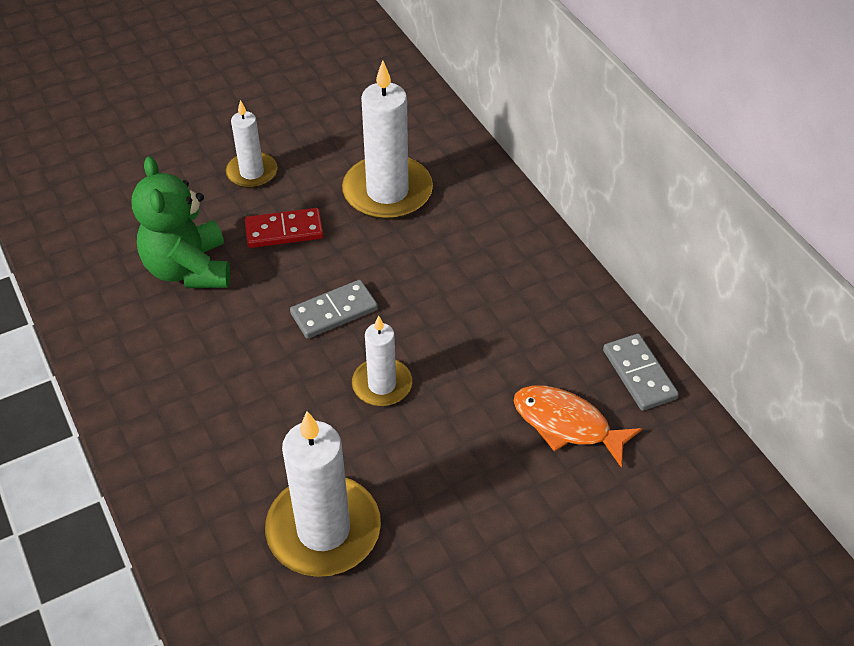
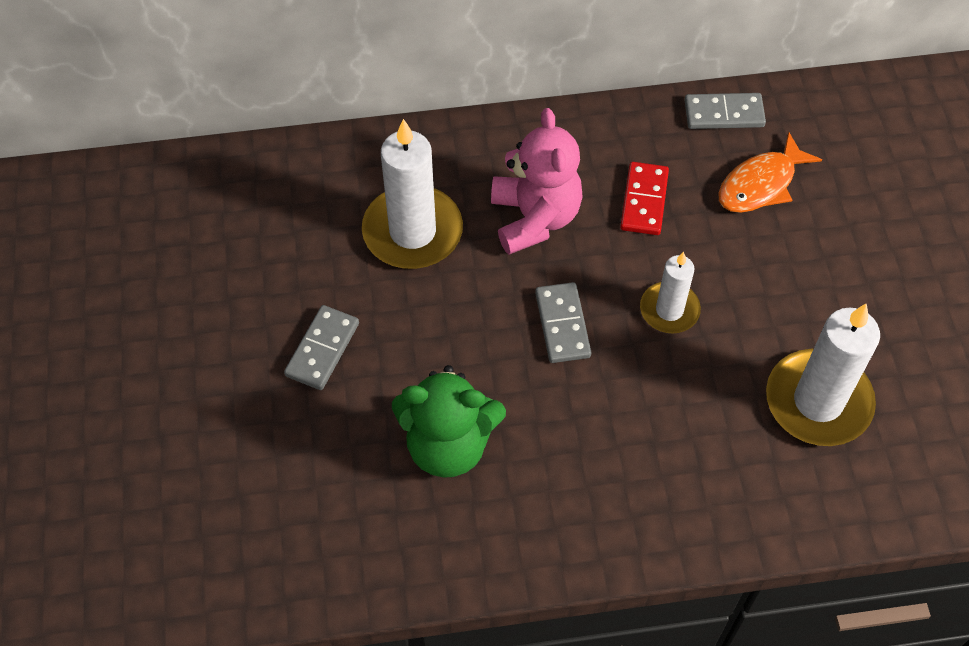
camera: 70 degrees left, 10 degrees up
(252, 173) = (322, 349): white candle -> grey domino
(284, 231) = (429, 340): red domino -> red domino (644, 201)
(439, 264) = (534, 218): none -> pink teddy bear

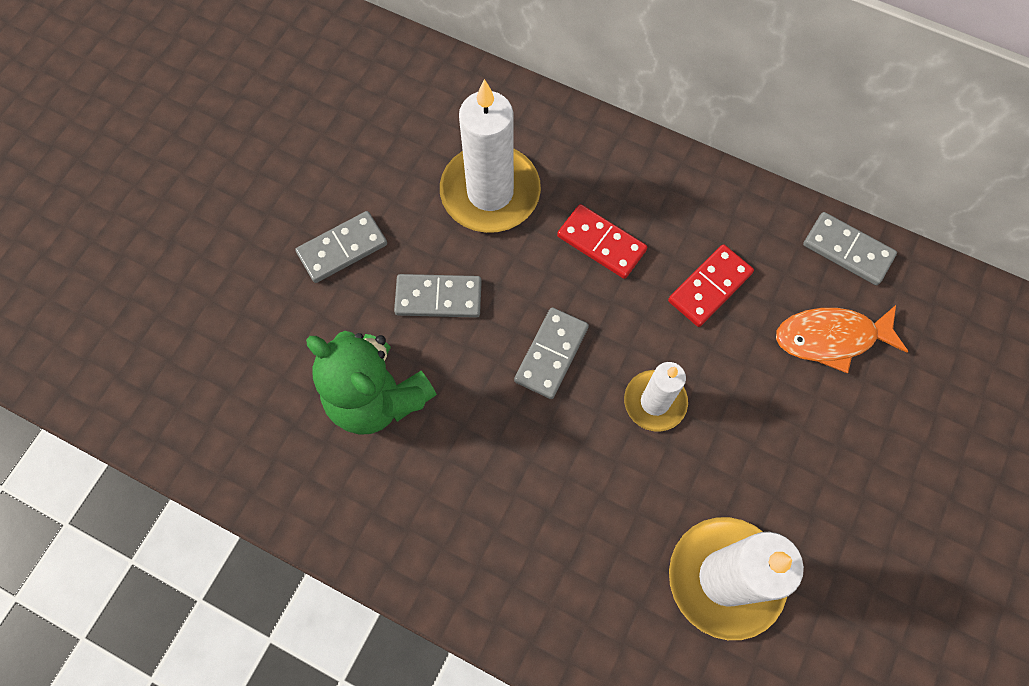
camera: 35 degrees right, 10 degrees up
(436, 338) = (438, 298): none -> grey domino
(534, 218) = (601, 243): pink teddy bear -> red domino

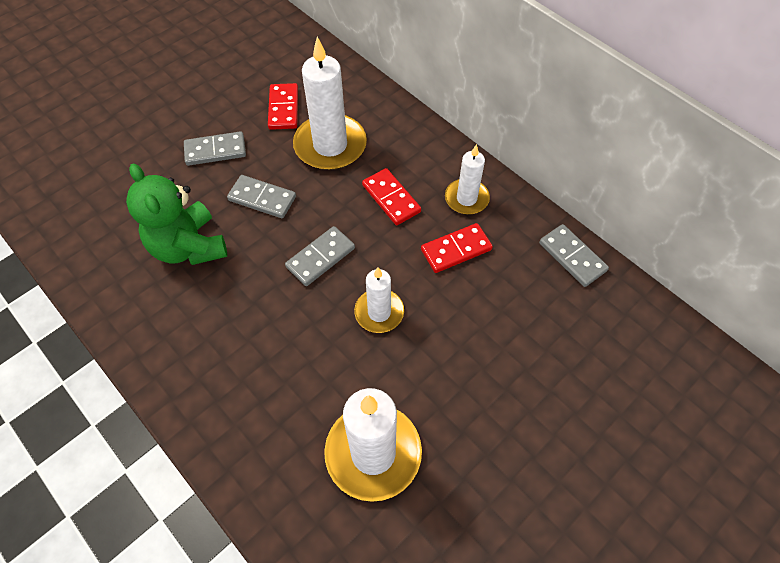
camera: 20 degrees right, 10 degrees down
(402, 157) = (283, 108): none -> red domino
(693, 213) = (466, 198): none -> white candle
(831, 338) = (533, 312): orange fish -> none

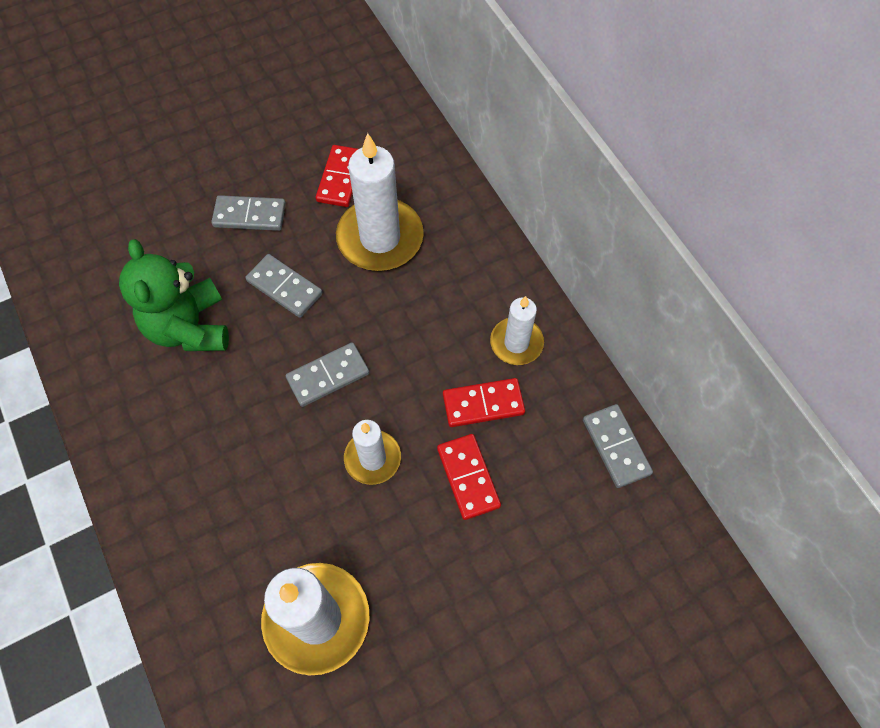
camera: 15 degrees right, 5 degrees up
(391, 198) = (429, 322): red domino -> red domino (468, 477)

